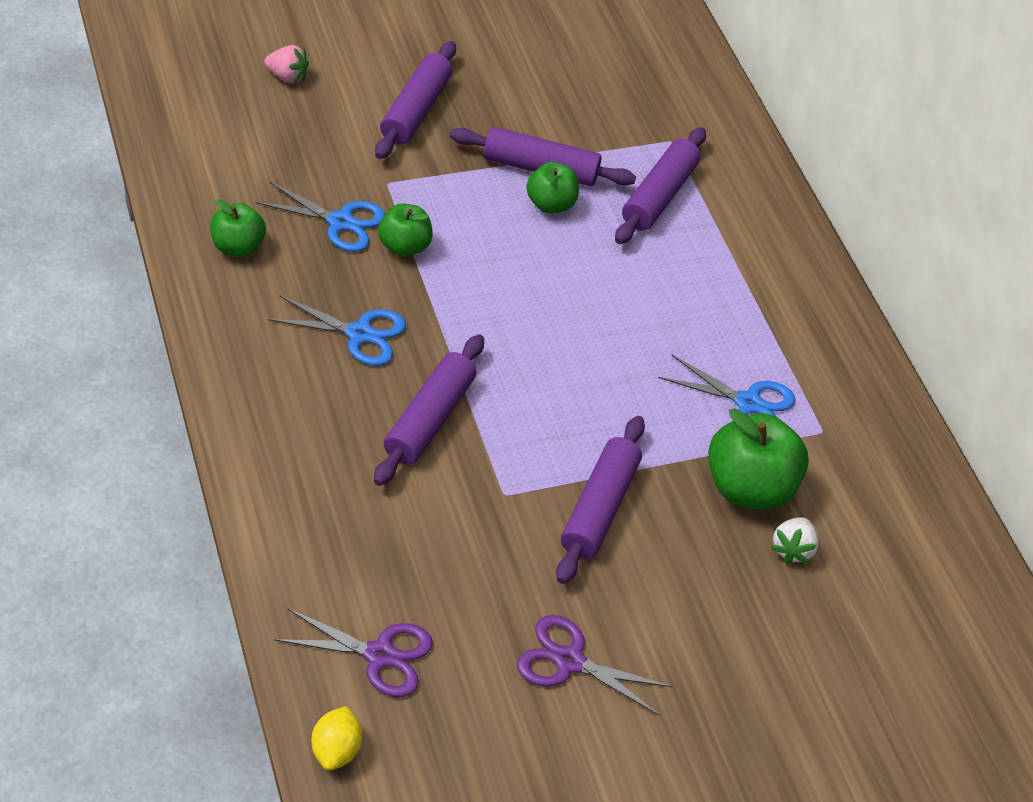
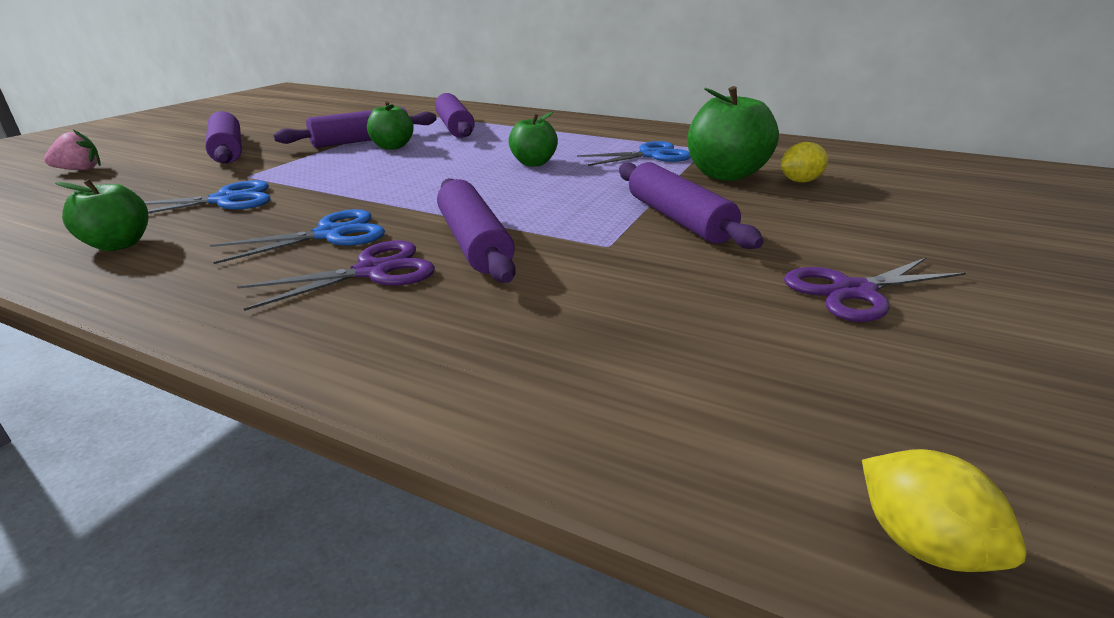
camera: 40 degrees left, 20 degrees down
(380, 655) = (745, 403): purple scissors -> purple scissors (373, 271)
(404, 246) = (305, 190): green apple -> green apple (533, 163)
(792, 549) = (800, 181): white strawberry -> yellow lemon

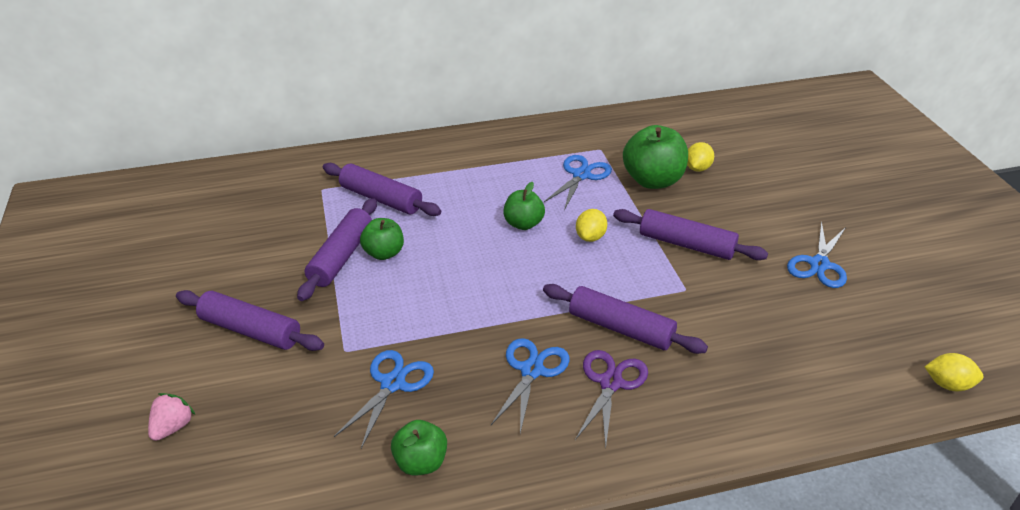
camera: 40 degrees left, 10 degrees up
(579, 185) = (590, 237): none -> yellow lemon
(853, 291) = (819, 264): purple scissors -> blue scissors

